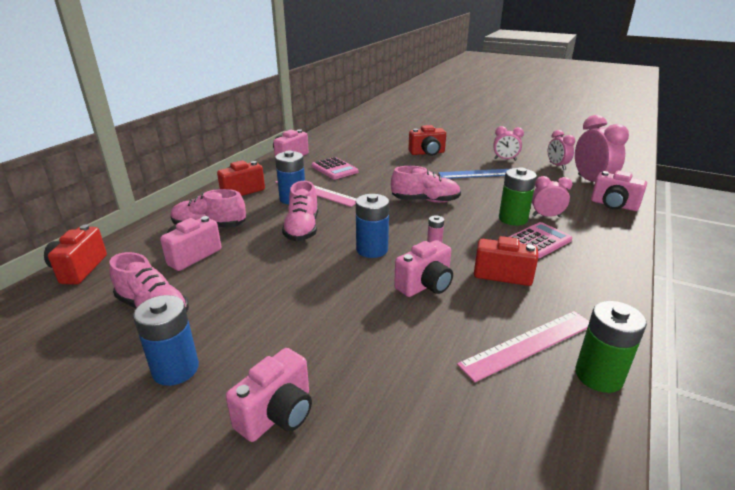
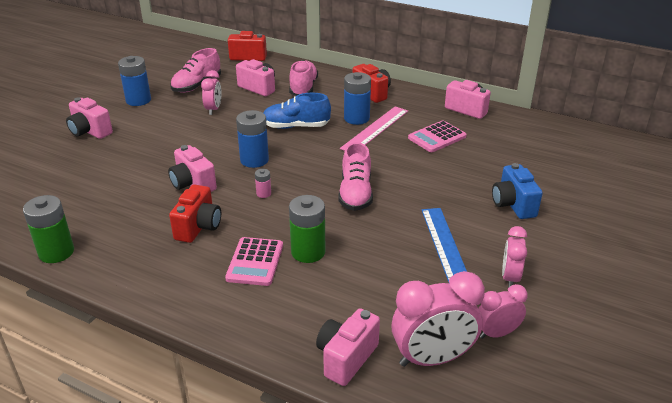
camera: 90 degrees right, 5 degrees up
(302, 229) = (296, 126): pink shoe -> blue shoe
(427, 153) = (513, 205): red camera -> blue camera
(528, 344) = (103, 225): pink ruler -> none
(538, 241) = (255, 262): pink calculator -> pink calculator turned 45 degrees clockwise
(546, 216) = (314, 281): pink clock -> pink clock (213, 109)

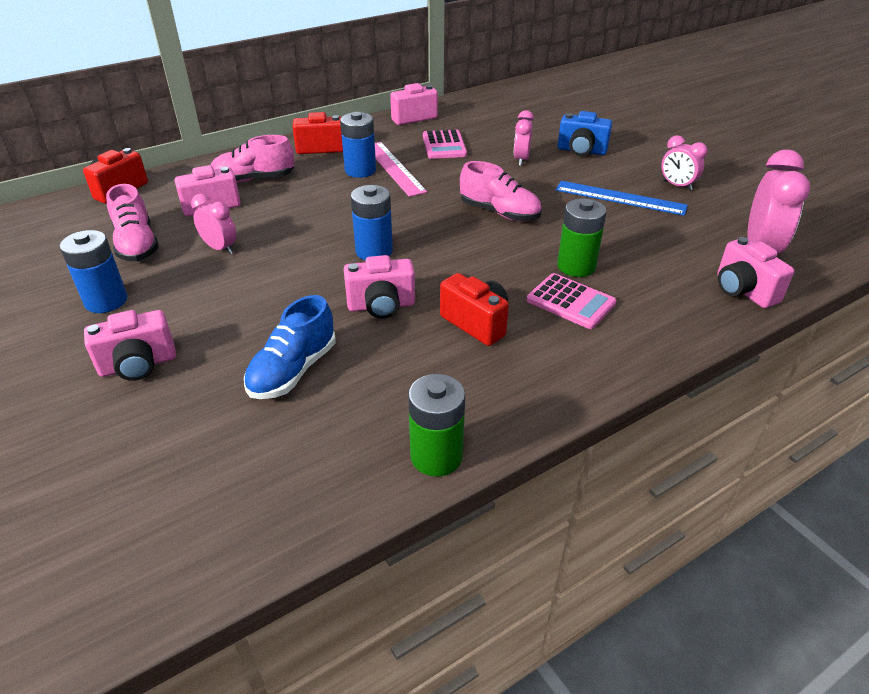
camera: 60 degrees left, 5 degrees up
(263, 193) = (449, 263): pink battery -> none
(296, 126) = (333, 207): blue shoe -> blue shoe (293, 370)
(303, 88) = (254, 179): pink shoe -> pink shoe turned 45 degrees counterclockwise
(496, 333) = (741, 214): pink clock -> pink clock (521, 160)

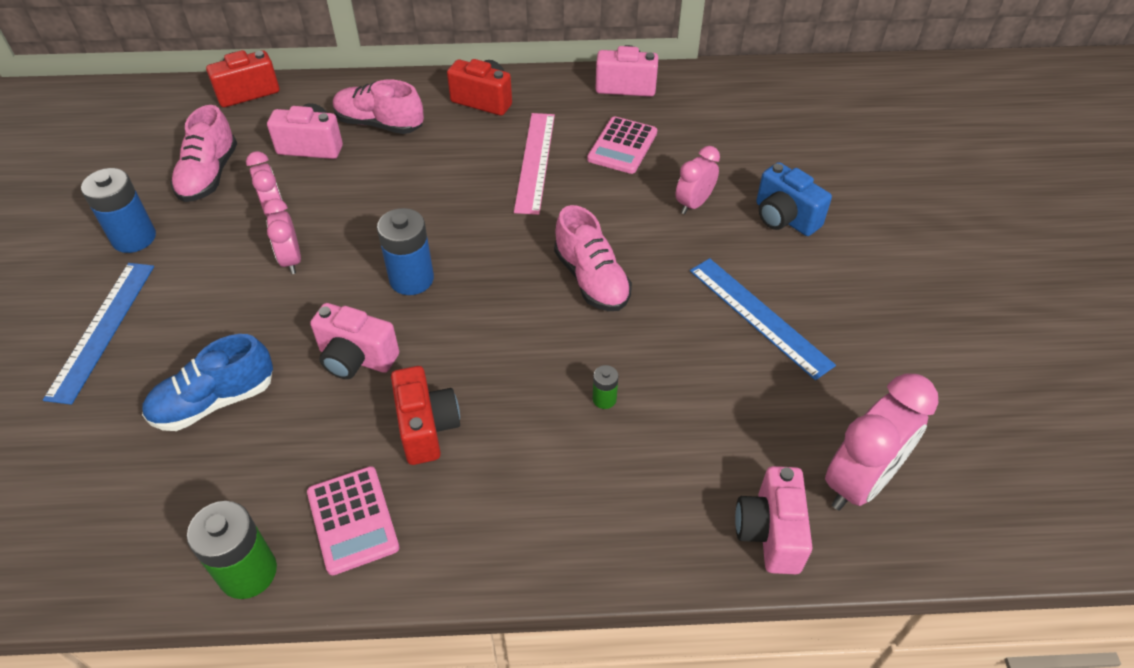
camera: 30 degrees right, 10 degrees up
(138, 365) = (102, 329): pink camera -> blue ruler
(360, 170) = (496, 152): blue battery -> none
(571, 302) = (550, 447): pink calculator -> pink calculator (353, 520)
(576, 266) = (604, 399): green battery -> green battery, size x0.49
(677, 186) = (855, 327): pink clock -> pink clock (291, 260)

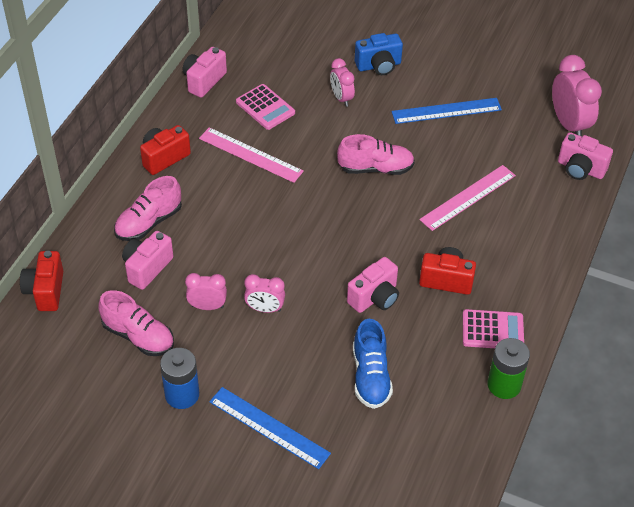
camera: 65 degrees left, 0 degrees up
(411, 279) = (322, 251): blue battery -> none
(604, 399) = (468, 197): green battery -> pink ruler

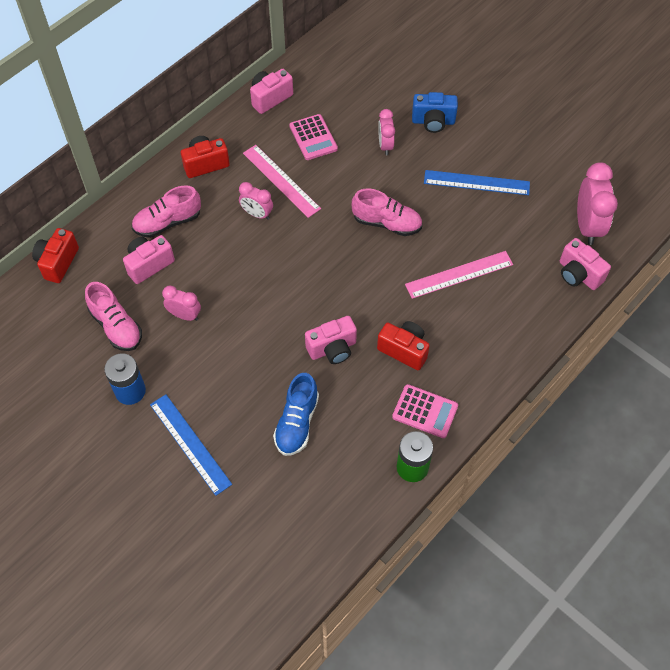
camera: 20 degrees right, 10 degrees up
(265, 309) = (232, 332): pink clock -> pink clock (257, 214)

